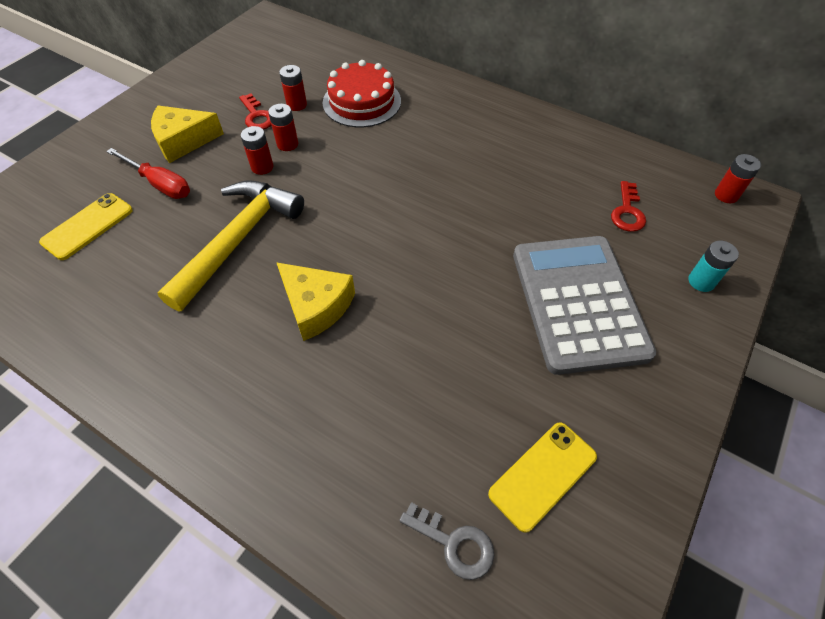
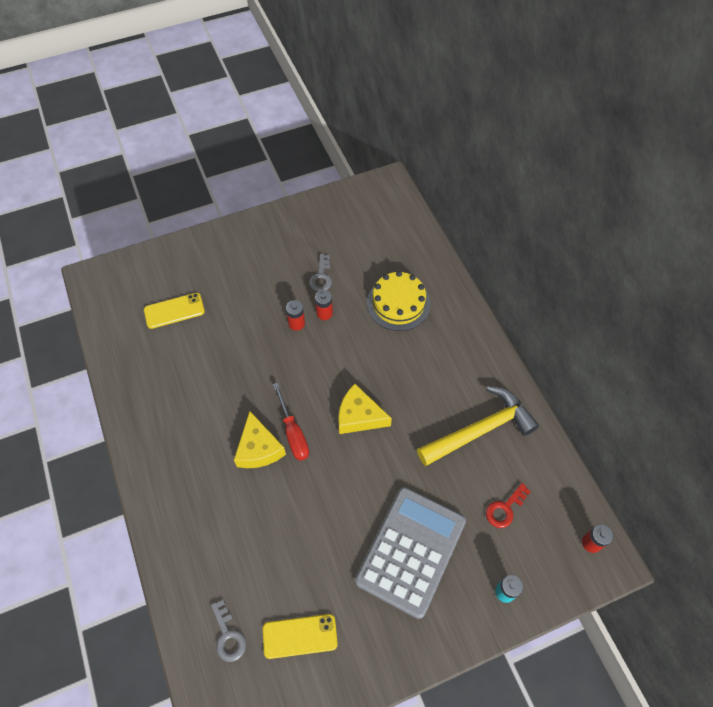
camera: 35 degrees right, 5 degrees up
(160, 184) = (230, 301): red screwdriver -> red screwdriver (293, 433)
(183, 141) = (264, 273): yellow cheese -> yellow cheese (359, 416)
(238, 240) = (247, 373): yellow hammer -> yellow hammer (480, 430)
(257, 116) = (321, 277): red key -> grey key
(296, 105) = (353, 281): red battery -> none
(362, 102) = (398, 303): red cake -> yellow cake

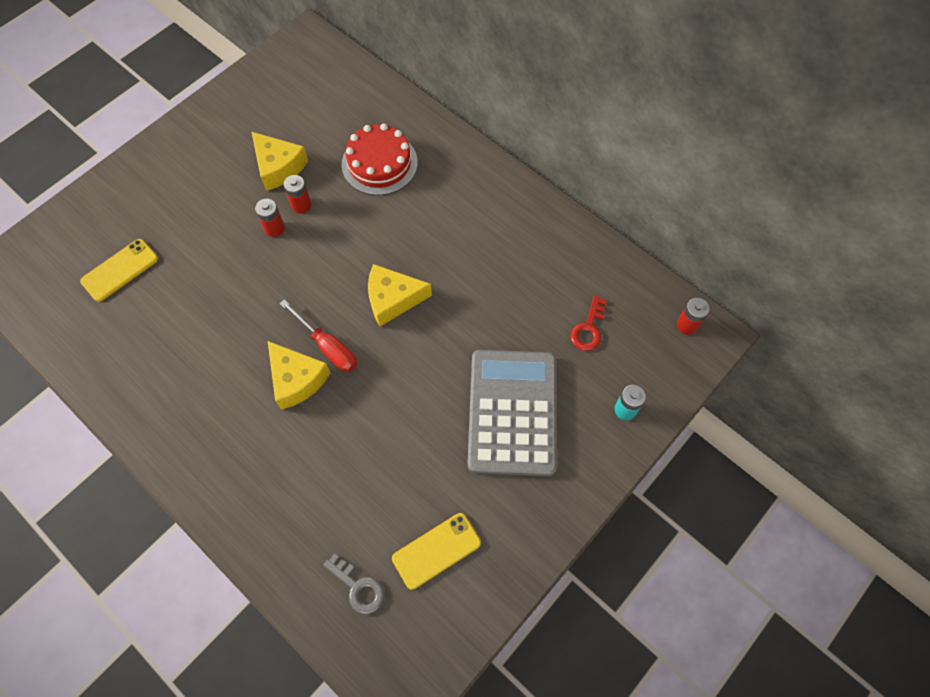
camera: 25 degrees left, 5 degrees up
(321, 277) = (278, 167): grey key -> yellow cheese
(398, 303) = (379, 163): yellow cake -> red cake
(480, 430) = (528, 260): yellow hammer -> none

